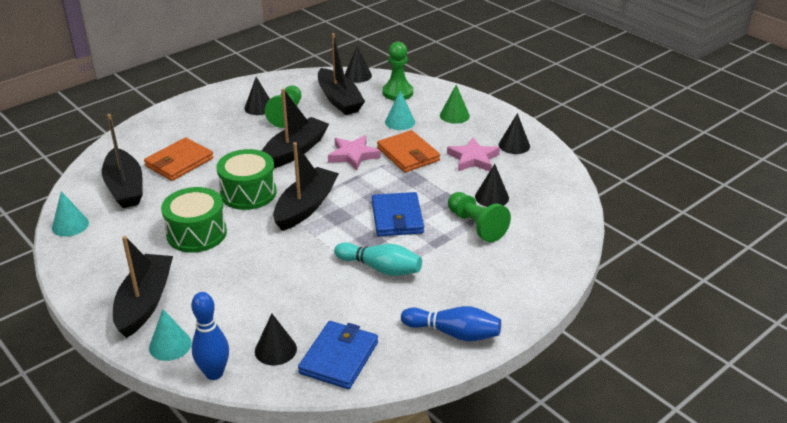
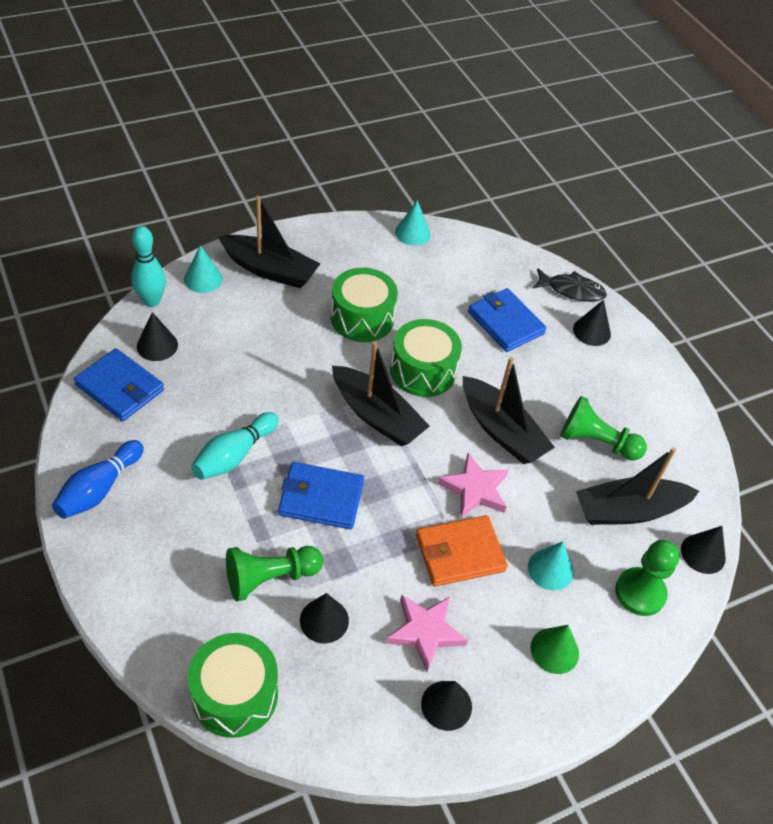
camera: 100 degrees right, 15 degrees up
(125, 187) = (467, 275): black boat -> none
(131, 137) = (572, 290): none -> black fish
(179, 162) = (506, 323): orange wallet -> blue wallet
(214, 373) = (151, 301): blue bowling pin -> turquoise bowling pin
(259, 107) = (622, 416): black cone -> black cone (591, 331)
(567, 221) = (235, 695): none -> green drum

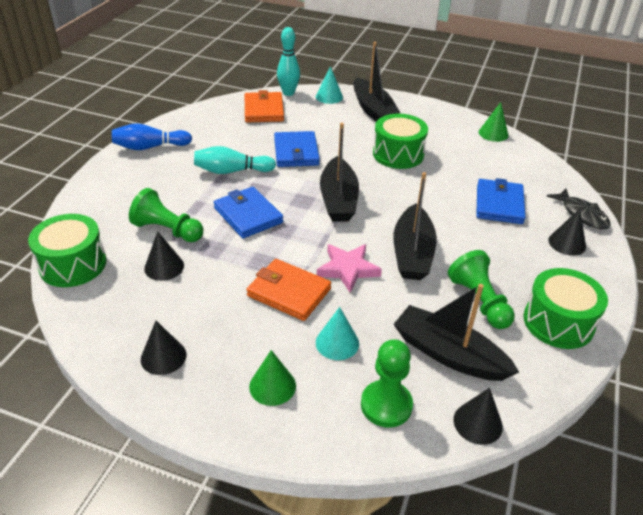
camera: 50 degrees right, 10 degrees down
(120, 387) = (220, 116): blue wallet -> blue wallet (296, 152)
(157, 345) = (264, 110): black cone -> orange wallet
(412, 233) = (493, 133): turquoise cone -> green cone
(423, 371) = (401, 196): green drum -> green drum (558, 322)
(425, 632) = (208, 313): pink star -> none

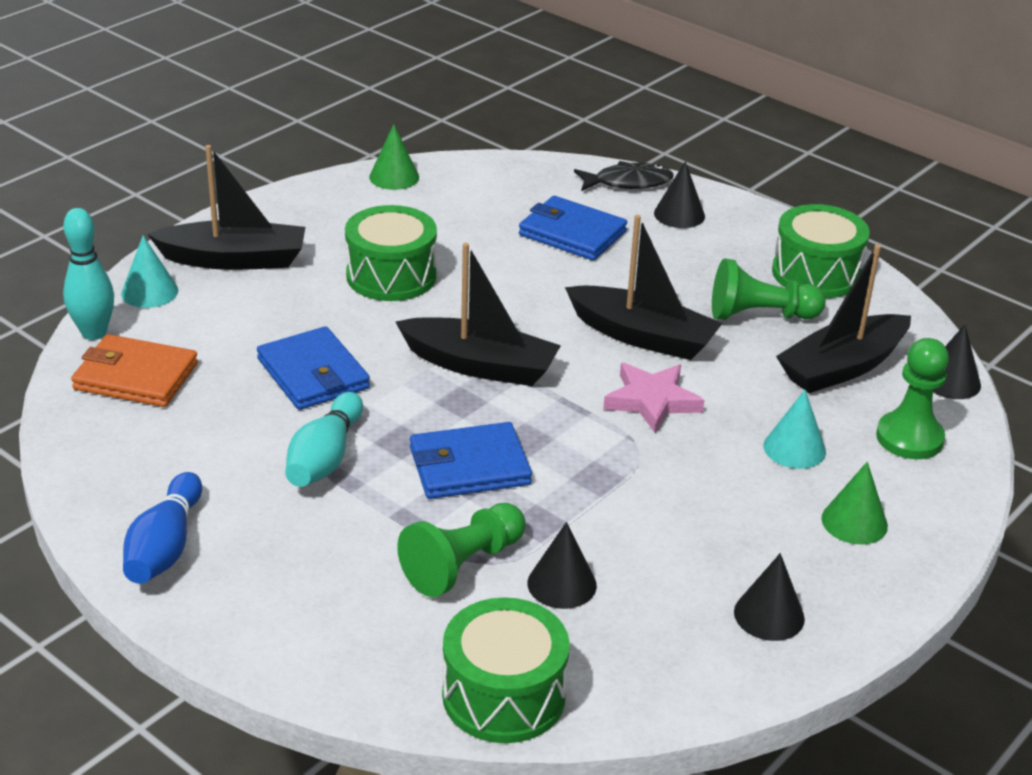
camera: 70 degrees left, 5 degrees down
(289, 292) = (678, 466): orange wallet -> none
(296, 152) = (313, 374): blue wallet -> blue wallet turned 45 degrees clockwise

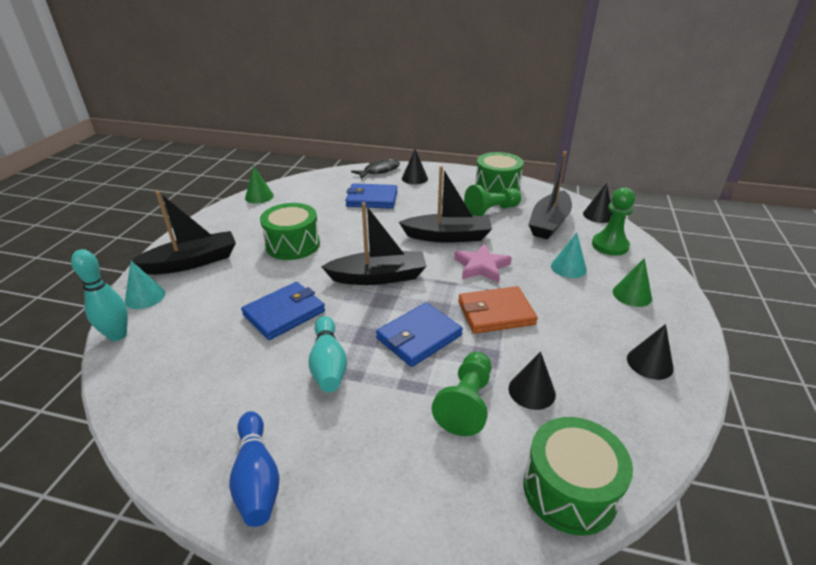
camera: 25 degrees left, 0 degrees up
(136, 376) = (164, 355): orange wallet -> orange wallet (496, 313)
(313, 374) = (284, 313): blue wallet -> blue wallet turned 75 degrees counterclockwise

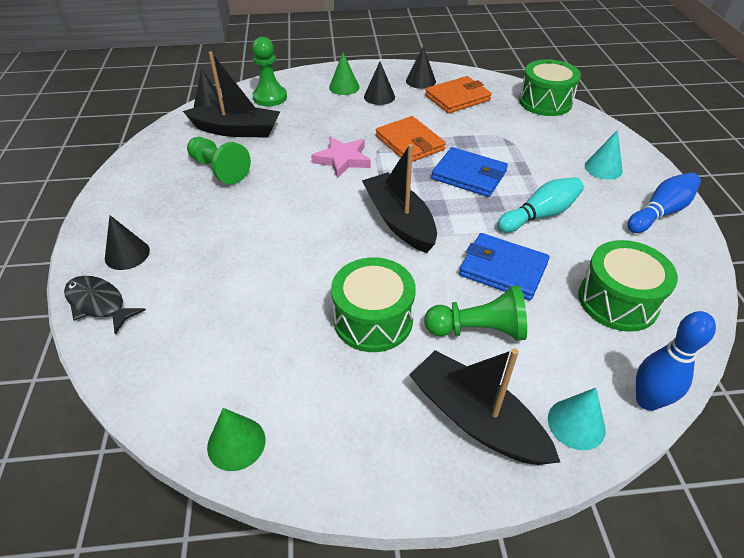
camera: 110 degrees left, 10 degrees up
(117, 335) = (647, 401): turquoise bowling pin -> blue bowling pin
(372, 199) = (210, 281): blue wallet -> none
(448, 236) = (292, 190): black boat -> none
(466, 403) = (517, 142): green pawn -> green pawn (478, 330)
(497, 187) = (148, 174): green drum -> green drum (617, 301)
(532, 391) = (483, 119): black cone -> black cone (379, 96)
(568, 267) = (319, 115): turquoise cone -> turquoise cone (603, 168)
(595, 385) = (457, 98): none -> orange wallet

